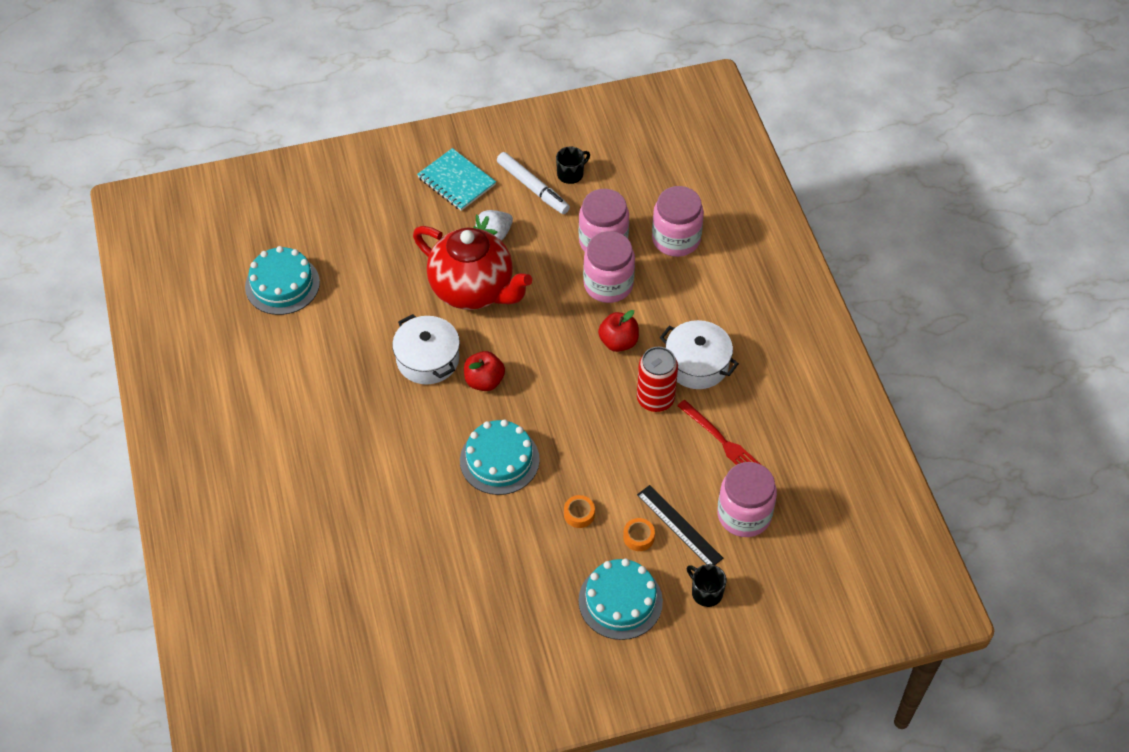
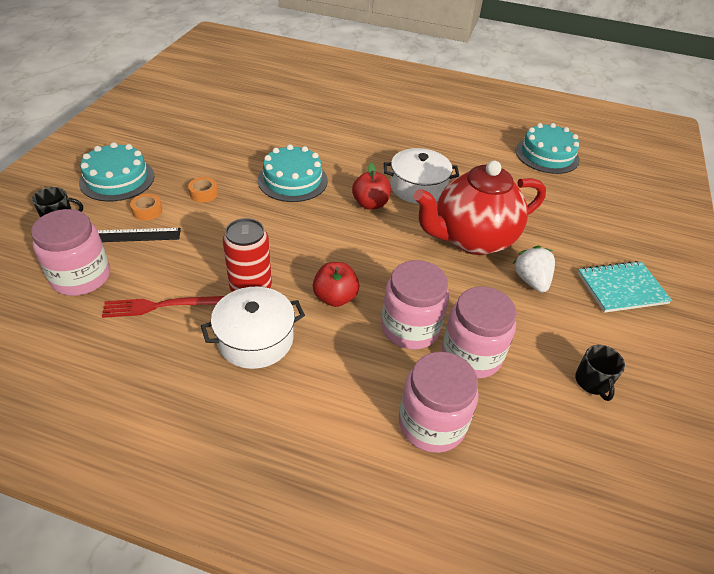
camera: 120 degrees right, 10 degrees down
(533, 188) = (585, 339): white marker -> none

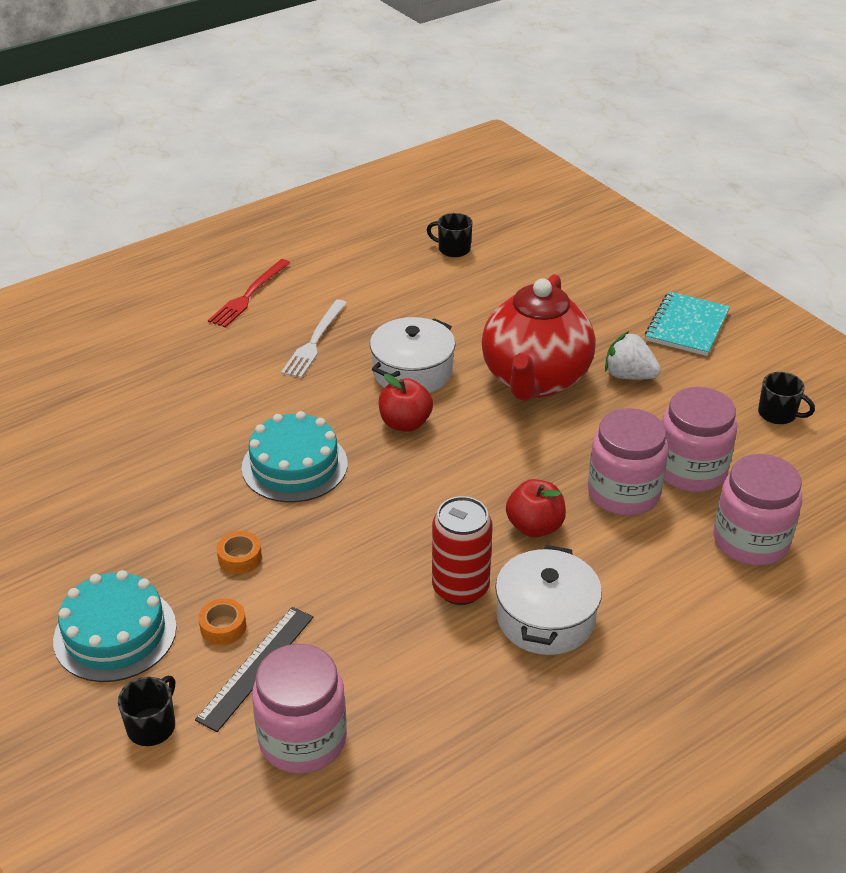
camera: 50 degrees left, 5 degrees down
(161, 306) = (424, 679): red fork -> red fork (249, 295)
(400, 143) = (314, 341): none -> white fork
(547, 155) = (453, 249): turquoise cake -> black mug

